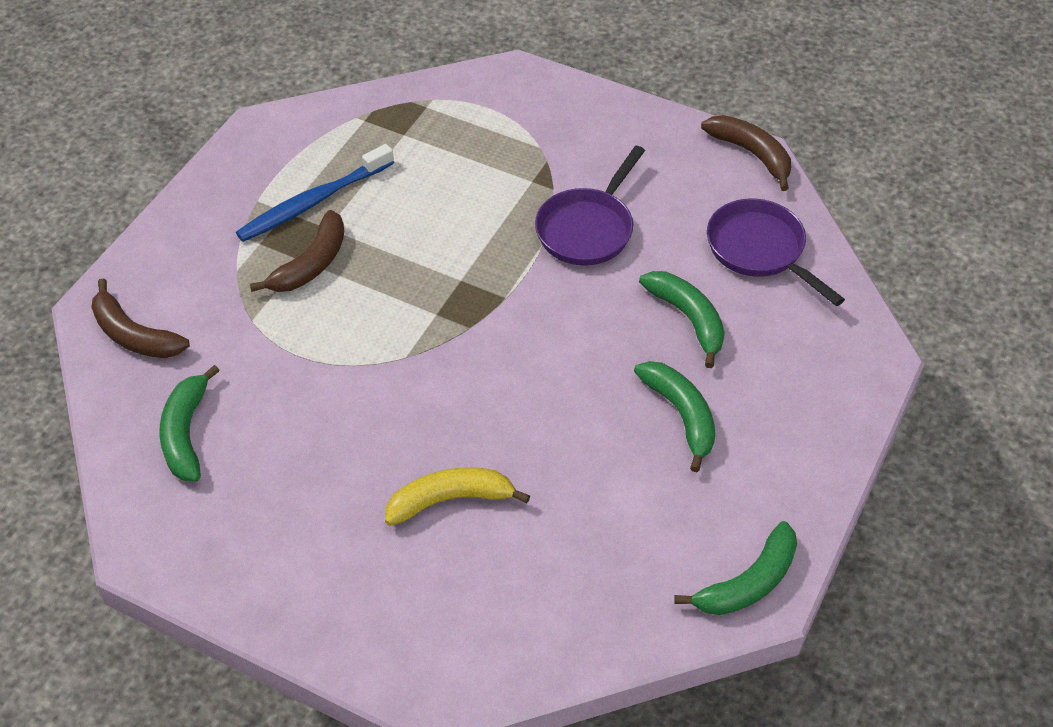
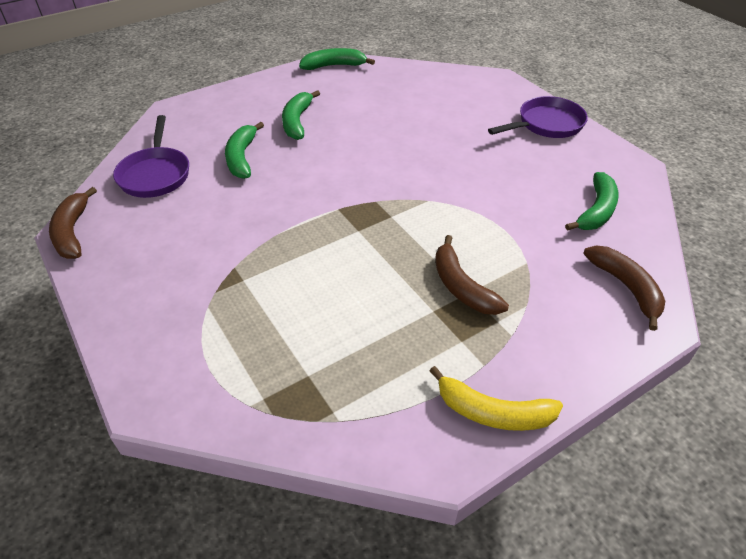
camera: 150 degrees left, 5 degrees down
(311, 264) = (461, 286): brown banana -> brown banana turned 90 degrees counterclockwise
(314, 202) = (432, 341): blue toothbrush -> none
(450, 500) = (448, 130): yellow banana -> yellow banana (493, 412)
(588, 228) = (241, 229): purple pan -> purple pan (546, 124)

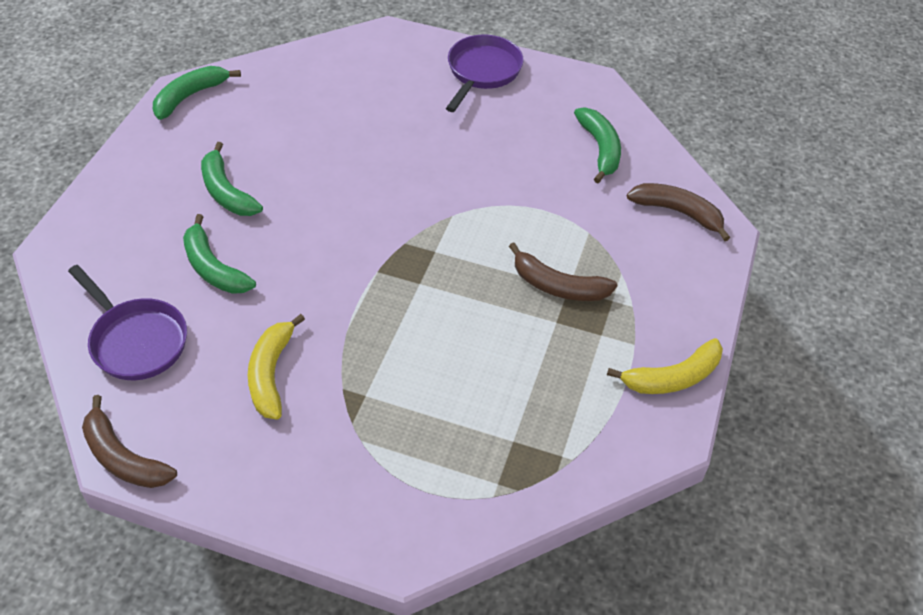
camera: 40 degrees left, 5 degrees up
(203, 233) = (271, 374): none -> yellow banana

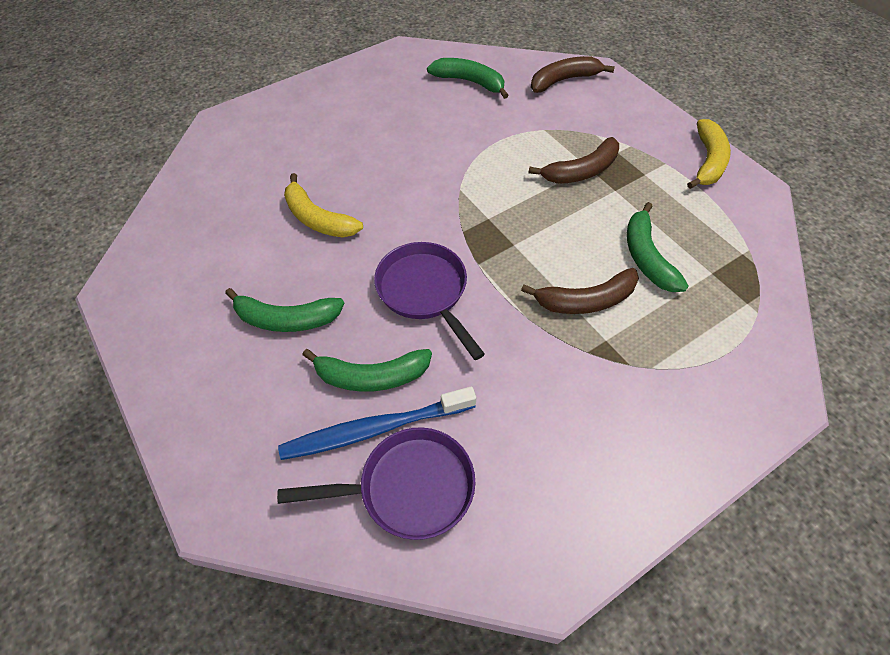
camera: 50 degrees left, 5 degrees up
(123, 457) = (550, 573): brown banana -> brown banana (586, 300)
(170, 295) = (375, 429): none -> blue toothbrush
(190, 96) = (133, 285): green banana -> green banana (647, 257)
(271, 374) = (534, 395): yellow banana -> yellow banana (318, 218)
(482, 72) = (327, 95): purple pan -> purple pan (425, 292)

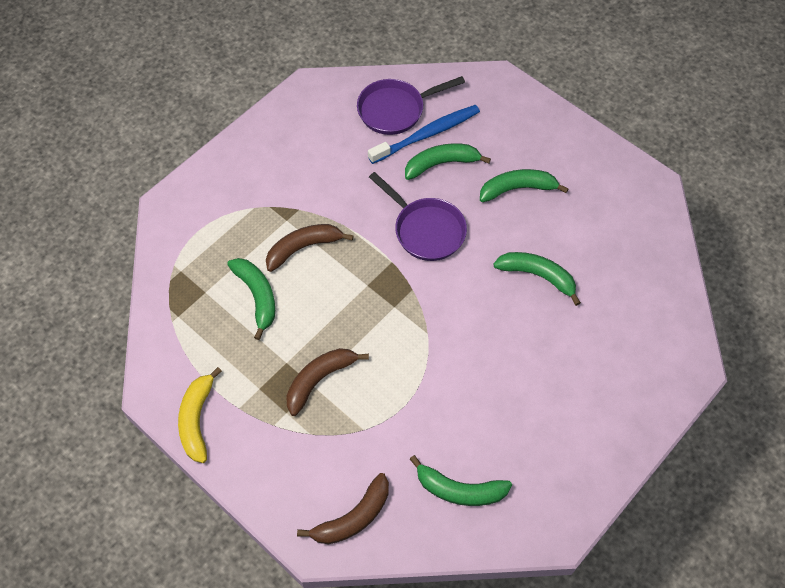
camera: 165 degrees right, 5 degrees up
(318, 218) = (538, 276): yellow banana -> green banana

